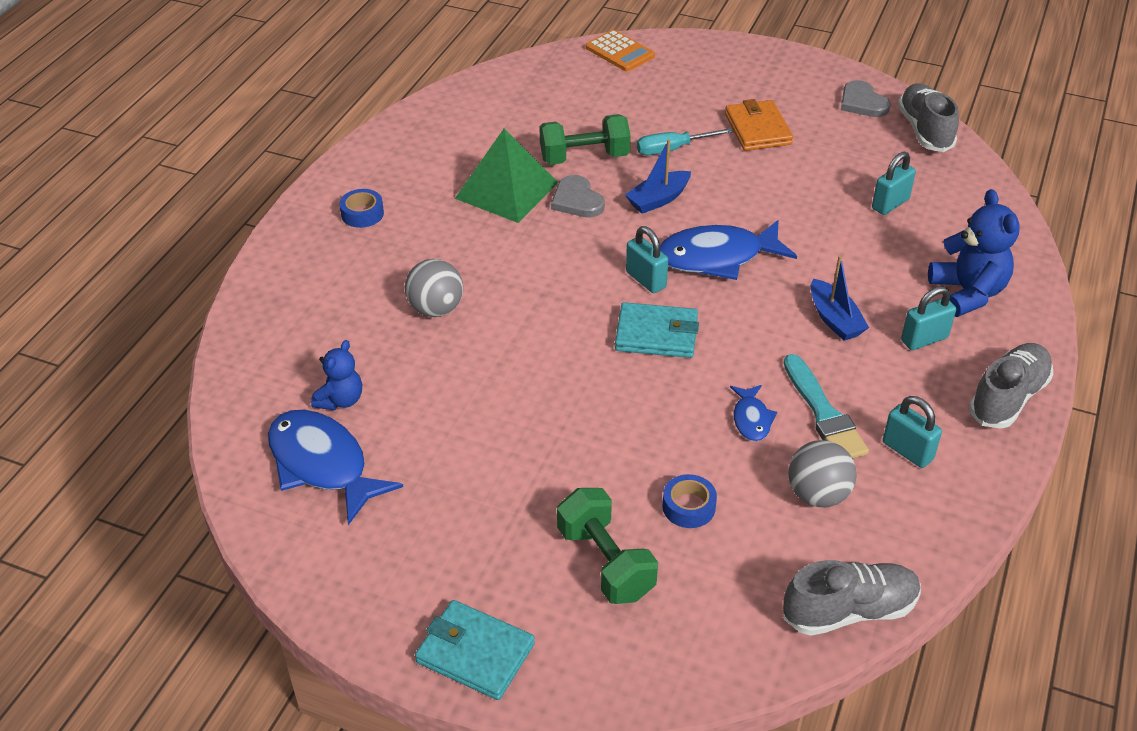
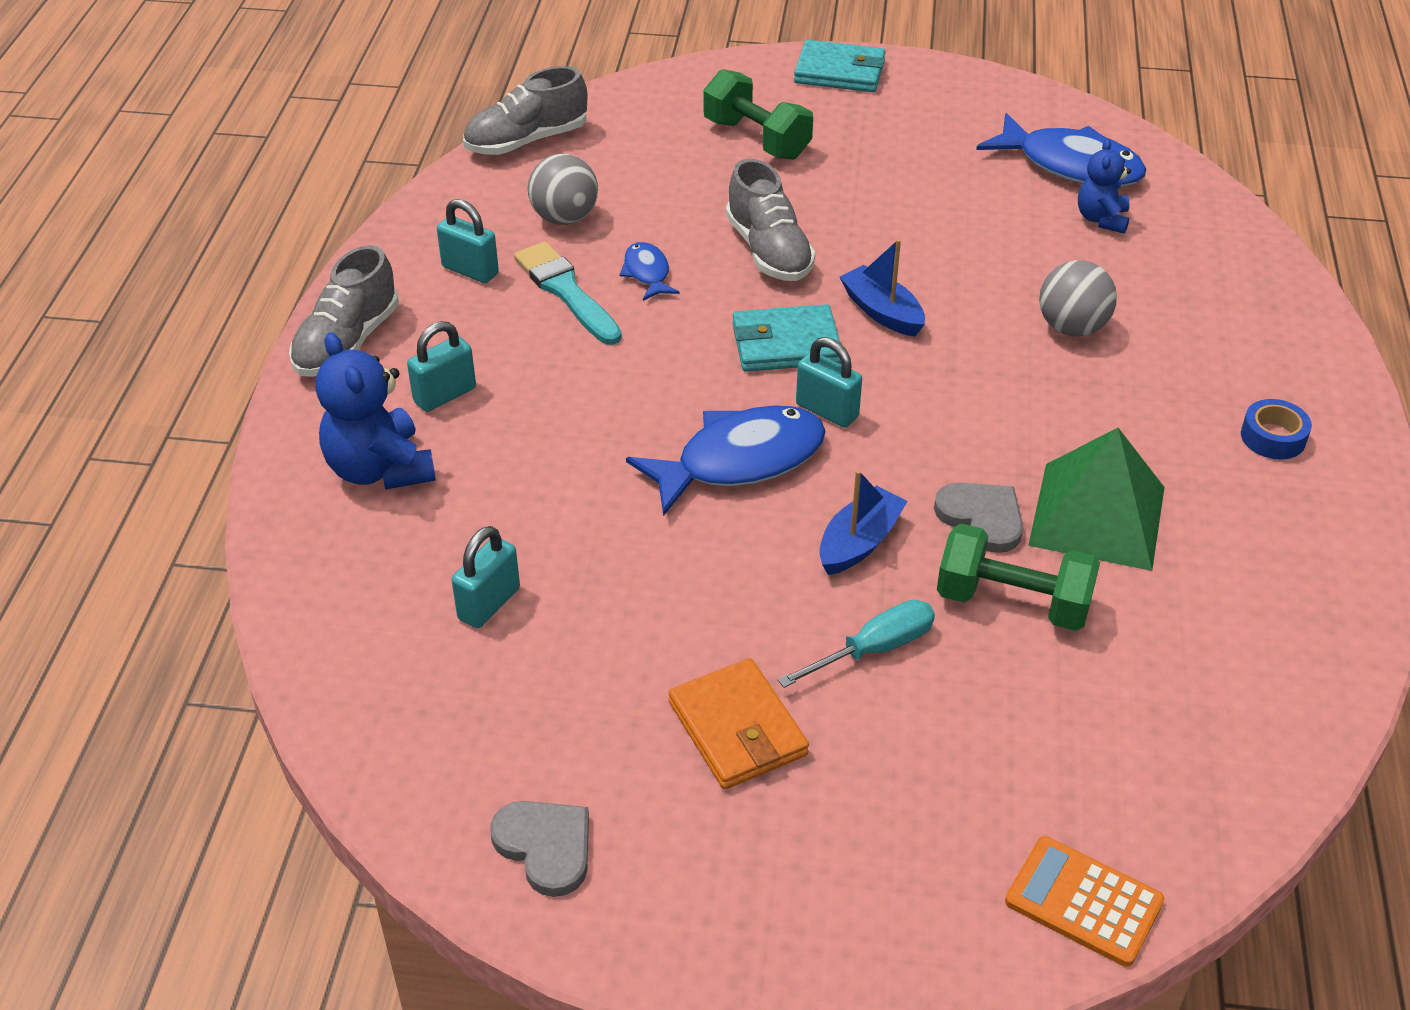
camera: 165 degrees right, 0 degrees up
(584, 157) = (1012, 602): green dumbbell -> green dumbbell turned 45 degrees clockwise
(688, 507) = (693, 189): blue tape -> none
(834, 319) = (563, 401): blue boat -> blue boat (882, 312)
(924, 130) = (422, 791): grey shoe -> grey shoe (769, 251)

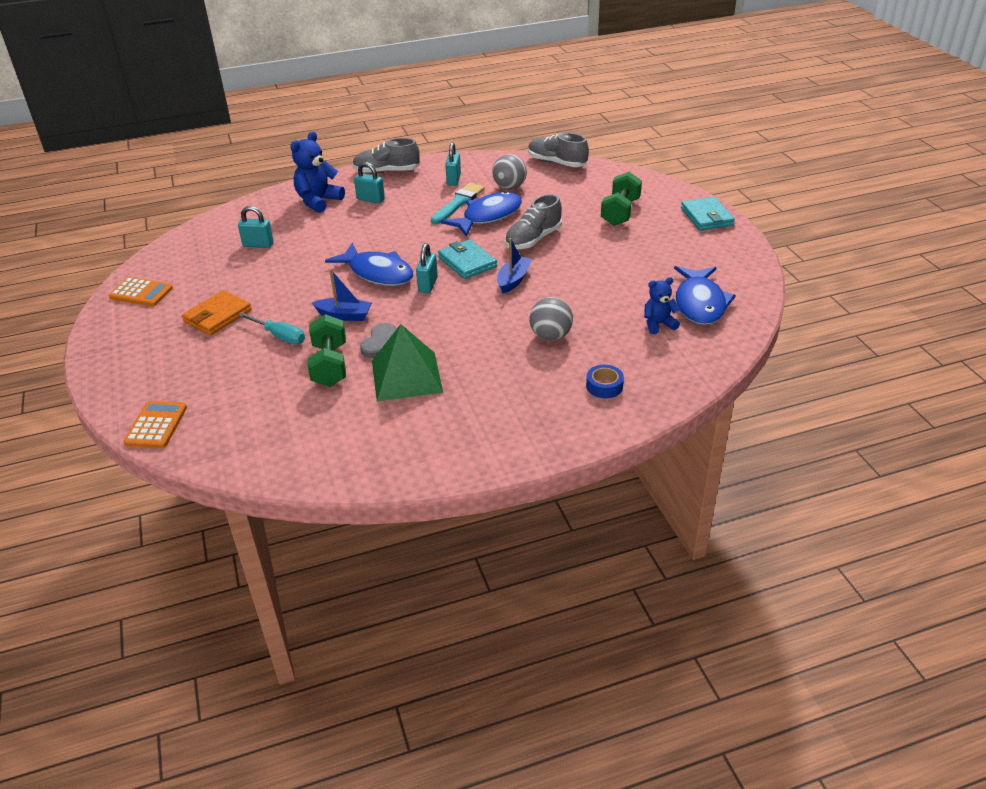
camera: 65 degrees right, 5 degrees down
(545, 847) = (141, 293): grey heart -> orange calculator
(647, 273) = (488, 216): blue fish -> blue fish, size x2.01
(1273, 437) = (511, 421): blue tape -> blue tape (604, 386)

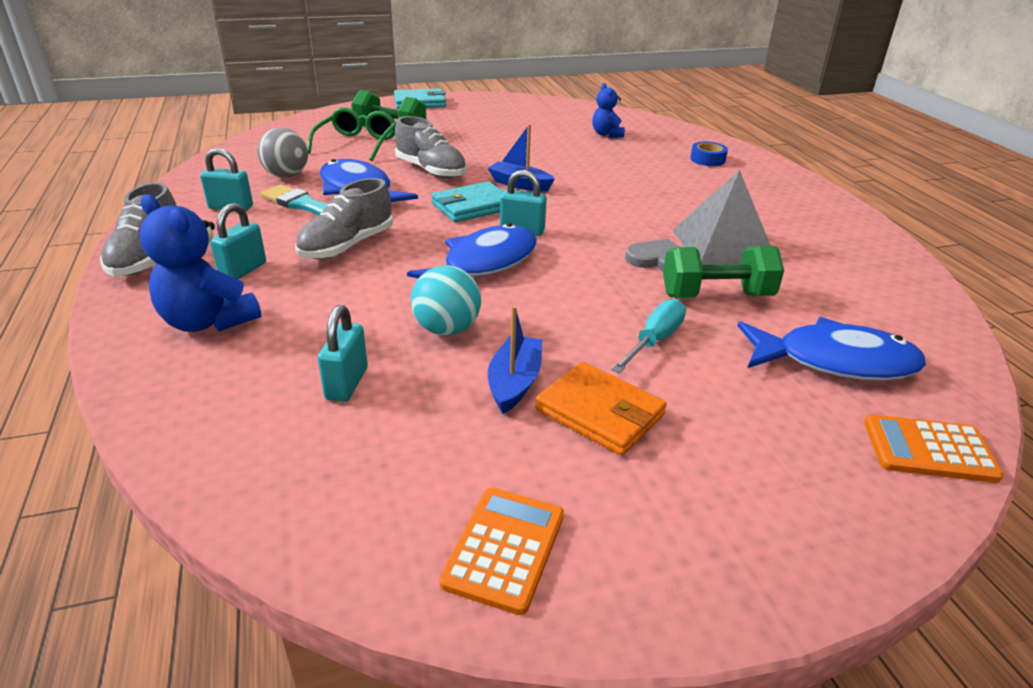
camera: 90 degrees left, 5 degrees down
(301, 266) = (447, 329): none -> turquoise ball
(344, 315) = (596, 287): blue boat -> blue boat (514, 382)
(406, 376) = (722, 246): green pyramid -> grey pyramid
(550, 336) = (631, 174): grey ball -> none
(557, 163) = (241, 148): grey shoe -> grey shoe (347, 246)
(582, 203) = (357, 144): none -> green glasses
(700, 303) = (572, 119): blue fish -> blue fish (835, 361)

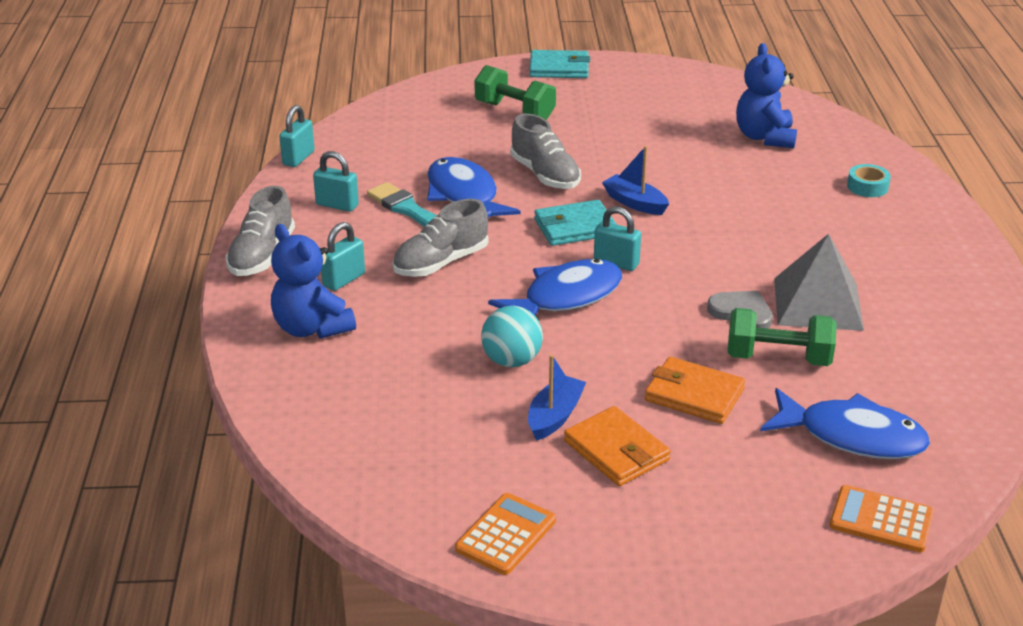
camera: 15 degrees right, 0 degrees up
(286, 175) = (395, 168): grey ball -> none
(347, 383) = (417, 398): turquoise padlock -> turquoise padlock (298, 158)
(357, 144) = (474, 129): green glasses -> none
(606, 134) = (764, 137): blue teddy bear -> blue teddy bear, size x1.64
(654, 340) = (694, 395): turquoise screwdriver -> orange wallet
(707, 159) = (867, 187): blue tape -> turquoise tape

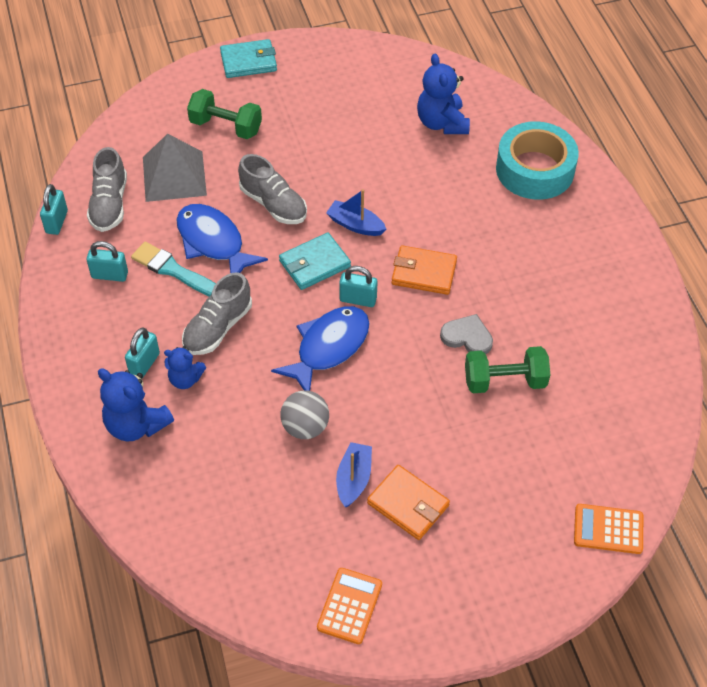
camera: 15 degrees left, 20 degrees up
(262, 256) = (66, 349): grey shoe -> grey shoe (109, 204)
(385, 299) = (185, 379): none -> blue teddy bear
(512, 361) = (305, 427): turquoise ball -> grey ball
(694, 395) = (451, 434): orange wallet -> orange wallet (424, 273)
(817, 303) = (522, 314): grey pyramid -> grey pyramid (174, 176)
(852, 436) = (573, 451): blue fish -> none
(867, 187) = (535, 170): turquoise tape -> turquoise tape, size x2.36

